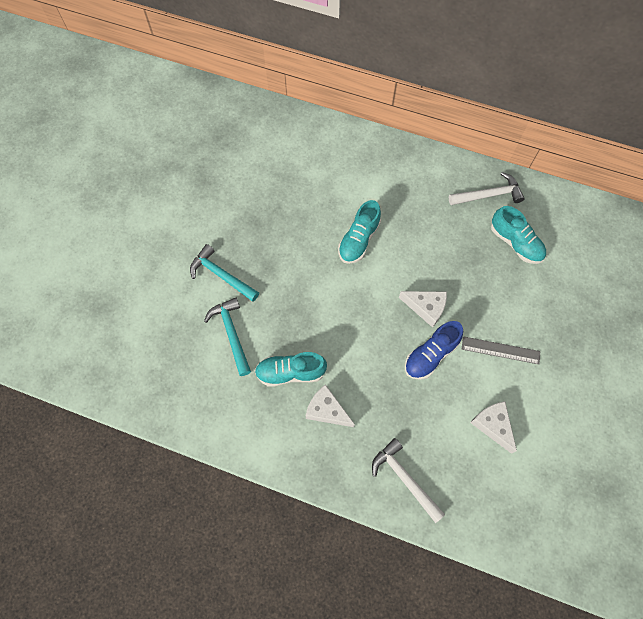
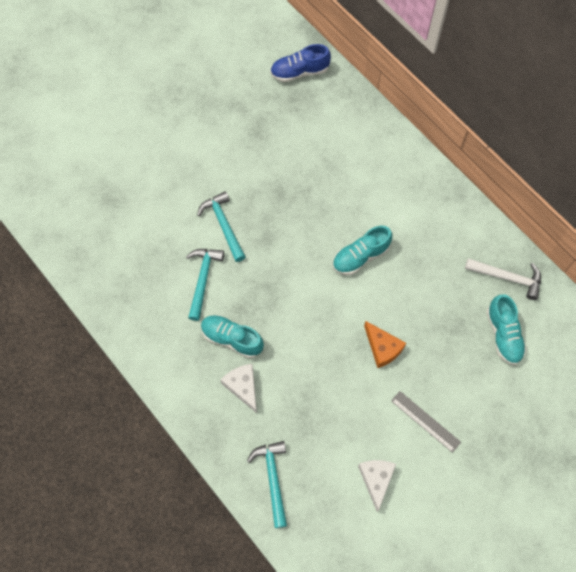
camera: 30 degrees right, 0 degrees up
(405, 479) = (273, 479): white hammer -> turquoise hammer
(426, 308) = (382, 348): white cheese -> orange cheese
(430, 355) = (360, 391): blue shoe -> blue shoe (299, 72)

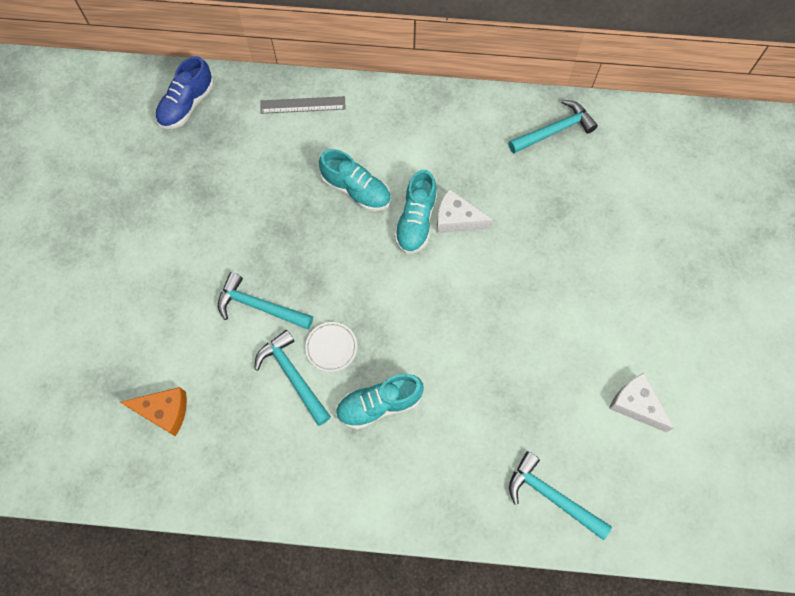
camera: 45 degrees left, 0 degrees up
(238, 283) = (331, 347): none -> white plate
(243, 387) = (436, 439): white cheese -> white cheese (456, 219)
(382, 348) = (519, 284): orange cheese -> orange cheese (164, 412)
(425, 421) = (620, 313): grey ruler -> grey ruler (303, 105)
(503, 334) = (601, 180): turquoise shoe -> turquoise shoe (356, 190)
(507, 277) = (554, 131): white hammer -> turquoise hammer

